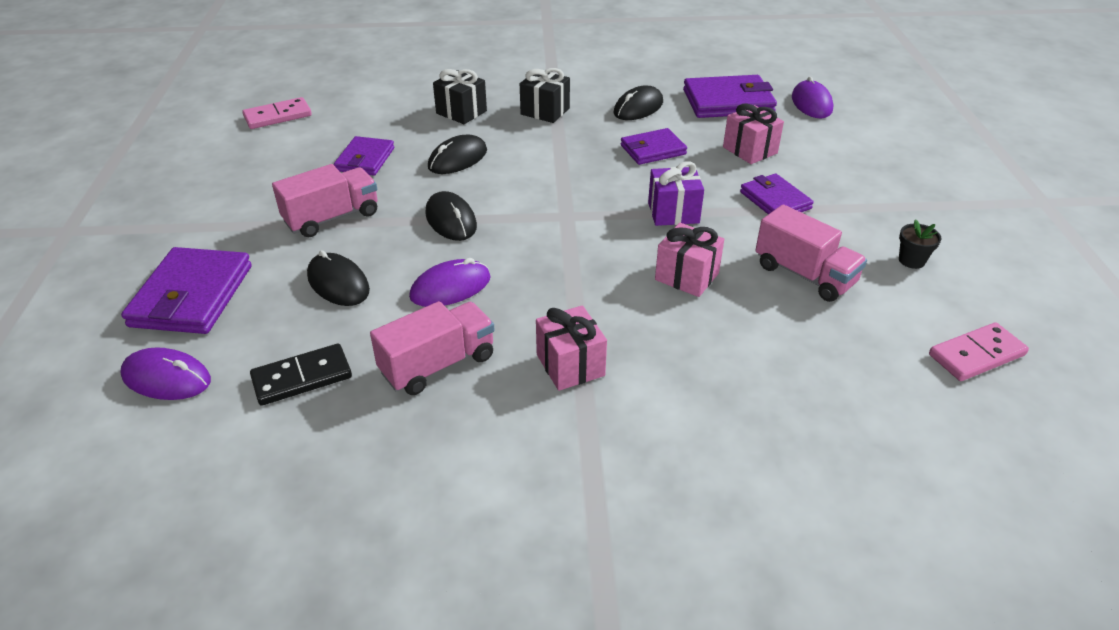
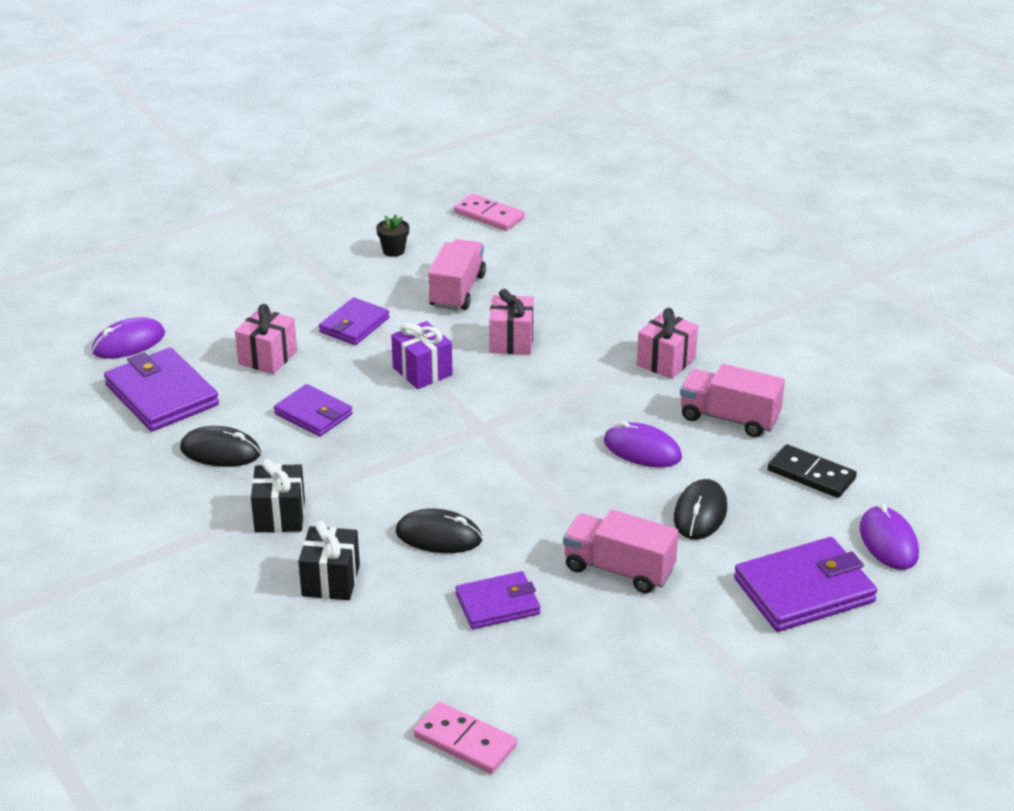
camera: 120 degrees left, 5 degrees down
(451, 220) = (550, 491): black mouse -> none

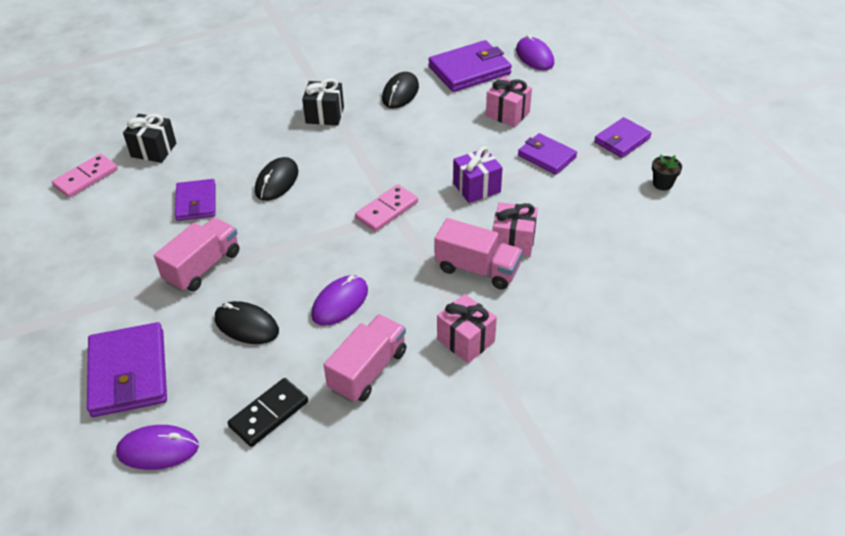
camera: 100 degrees right, 10 degrees up
(313, 414) = (432, 132): purple wallet -> purple wallet (622, 140)
(330, 580) = (253, 133): black gift -> black gift (153, 150)
(457, 291) = (595, 216): pink truck -> pink truck (477, 269)
(489, 215) = (731, 248): pink domino -> pink domino (386, 210)

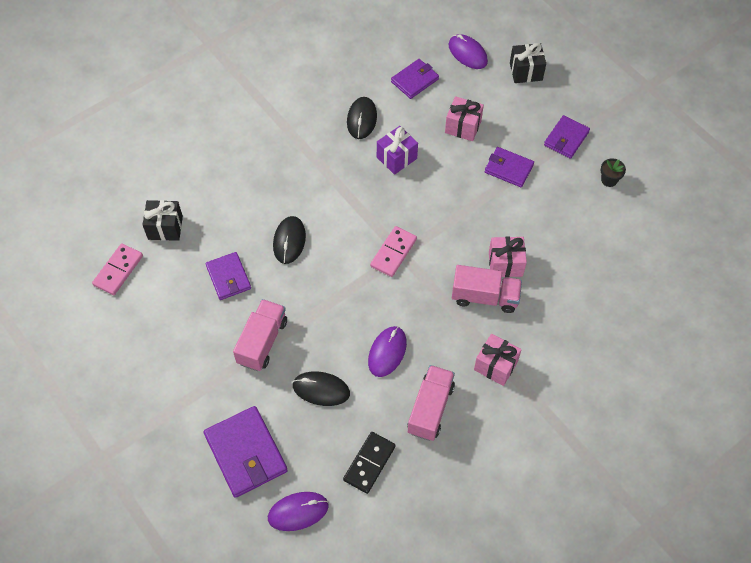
camera: 15 degrees left, 15 degrees up
(325, 115) = (303, 158): black gift -> black gift (526, 72)
(469, 70) = (415, 80): purple wallet -> purple wallet, size x0.63
(476, 188) = (460, 214): purple gift -> purple gift (396, 158)

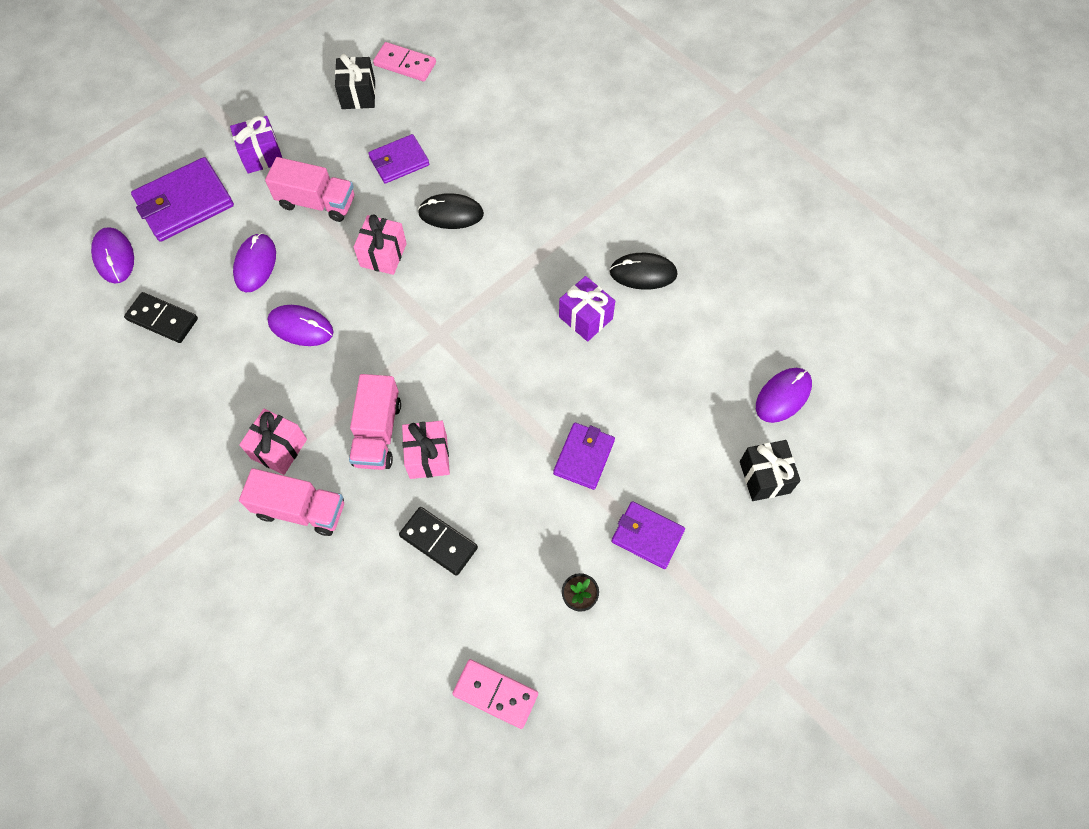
camera: 85 degrees right, 5 degrees up
(165, 227) = (462, 96): black gift -> black gift (358, 95)
(202, 388) = (262, 156): none -> purple gift
(321, 389) = (255, 264): black mouse -> purple mouse
(393, 252) = (439, 324): pink domino -> pink domino (495, 694)
(415, 80) = (719, 331): purple wallet -> none
(430, 409) = (225, 377): pink truck -> pink truck (300, 509)
(463, 127) = (648, 395): pink gift -> pink gift (383, 255)
(571, 259) = (438, 542): none -> black domino

